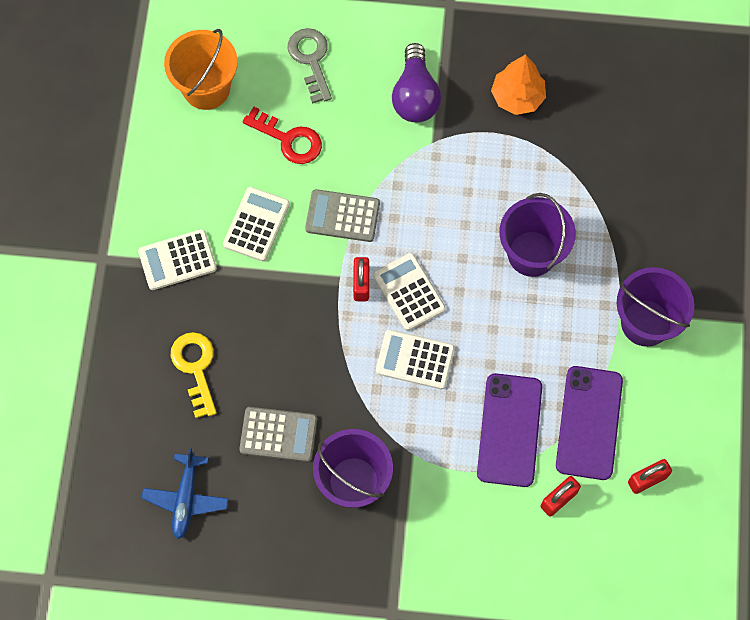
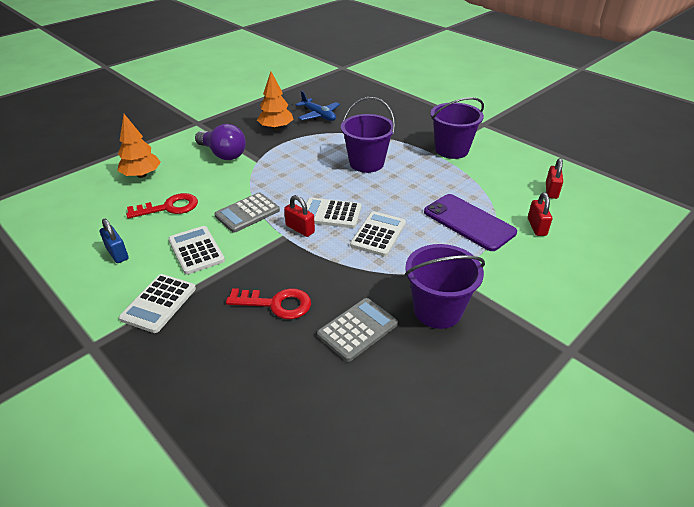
camera: 50 degrees left, 30 degrees down
(186, 499) = (350, 427): blue plane -> blue plane (318, 115)
(195, 367) = (248, 345): yellow key -> none
(197, 165) = (117, 253): none -> blue padlock
(206, 88) = (81, 221): orange bucket -> none
(253, 350) = (277, 304): none -> red key
(311, 59) = (141, 175): grey key -> orange tree
(415, 360) = (378, 234): white calculator -> white calculator turned 150 degrees clockwise
(589, 423) = (494, 193): purple phone -> none

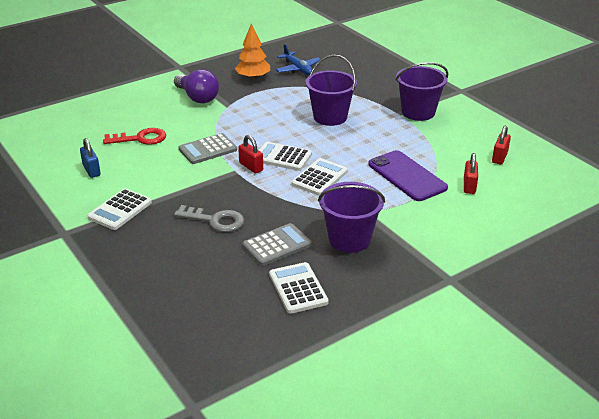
camera: 10 degrees right, 5 degrees down
(141, 175) = (120, 109): orange tree -> none
(196, 250) = (157, 174): white calculator -> white calculator (298, 288)
(277, 304) = (215, 220): red key -> grey key

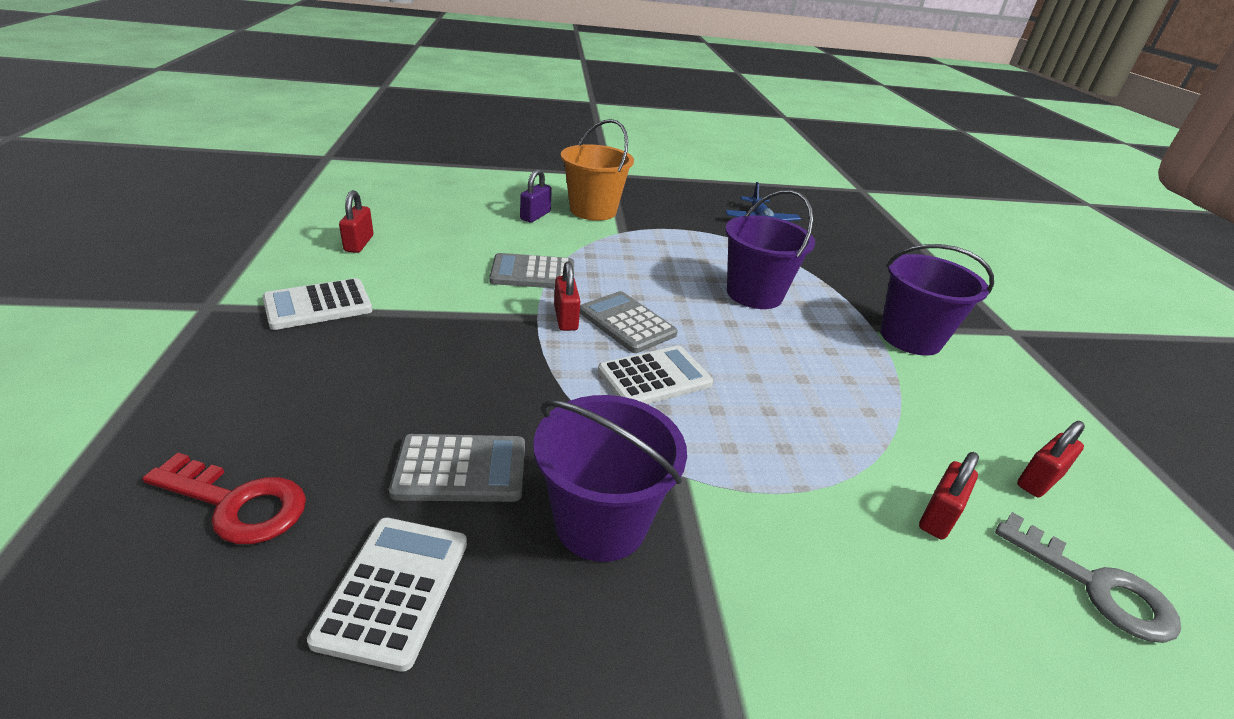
camera: 25 degrees right, 0 degrees up
(91, 170) = (359, 243): blue padlock -> red padlock
(141, 138) = (466, 230): red key -> red key (238, 504)
(168, 114) = (535, 216): none -> purple padlock
(197, 97) = (593, 210): purple light bulb -> orange bucket
(215, 220) = (419, 378): grey key -> grey key (1097, 587)
(253, 78) = (689, 212): orange tree -> none
(282, 157) = (627, 323): white calculator -> grey calculator
(407, 176) = (816, 439): purple phone -> none

